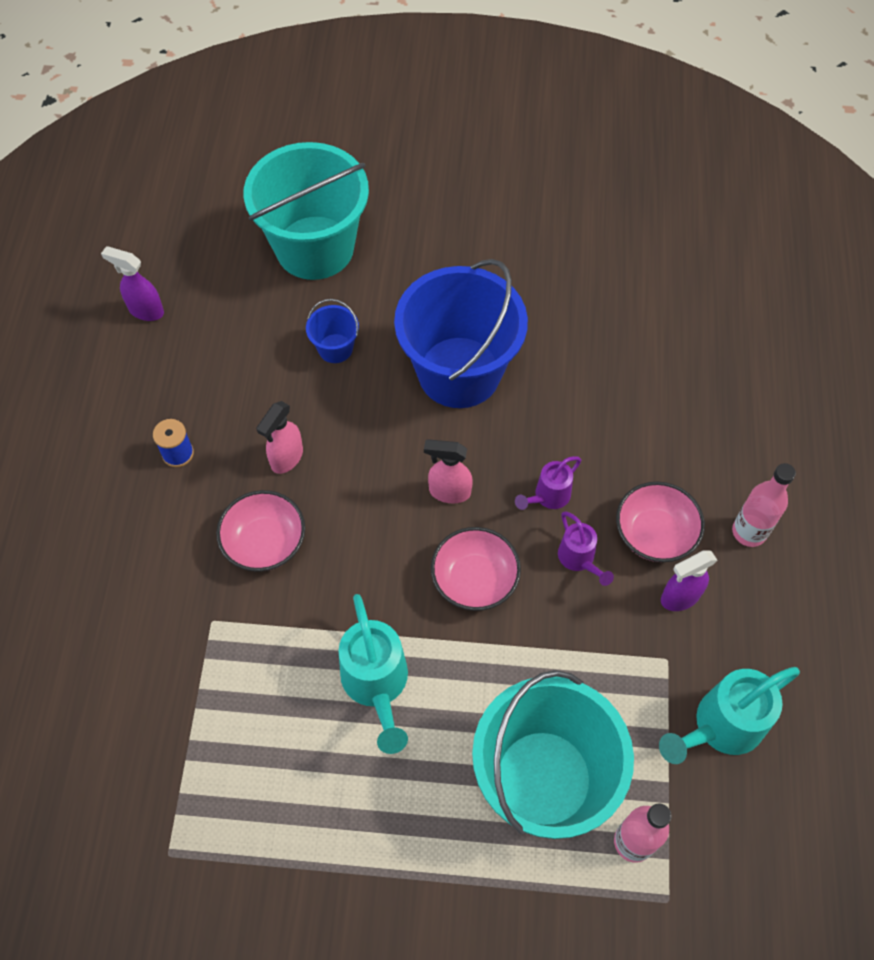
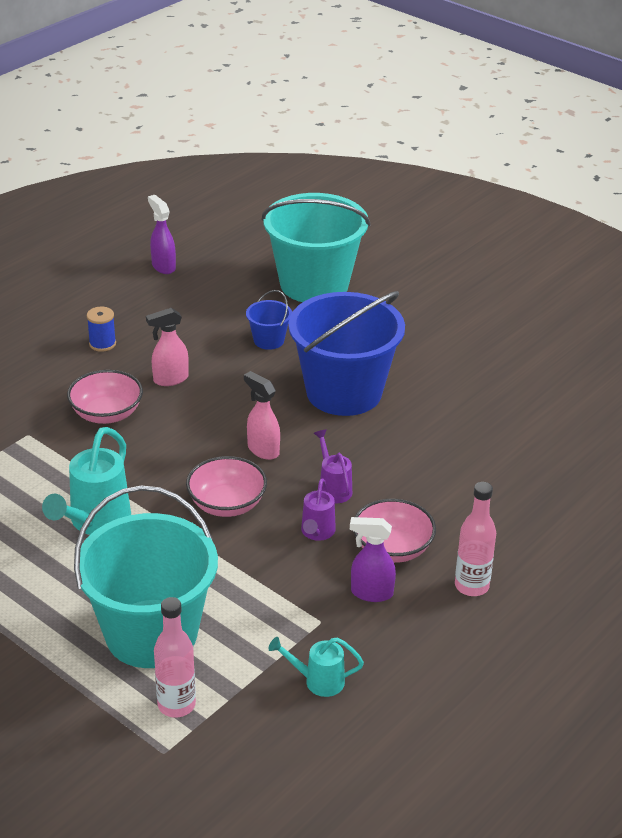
camera: 35 degrees right, 25 degrees down
(548, 497) = (333, 488): purple watering can -> purple watering can turned 75 degrees clockwise
(720, 727) = (318, 681): turquoise watering can -> turquoise watering can, size x0.57

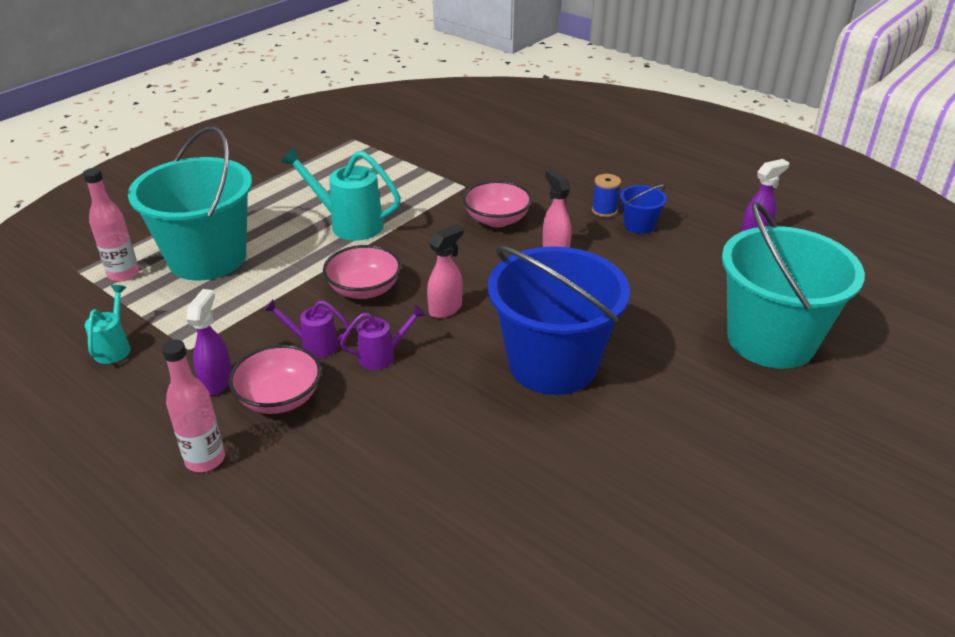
camera: 90 degrees right, 0 degrees up
(268, 340) = (640, 308): blue bucket -> blue bucket (639, 225)

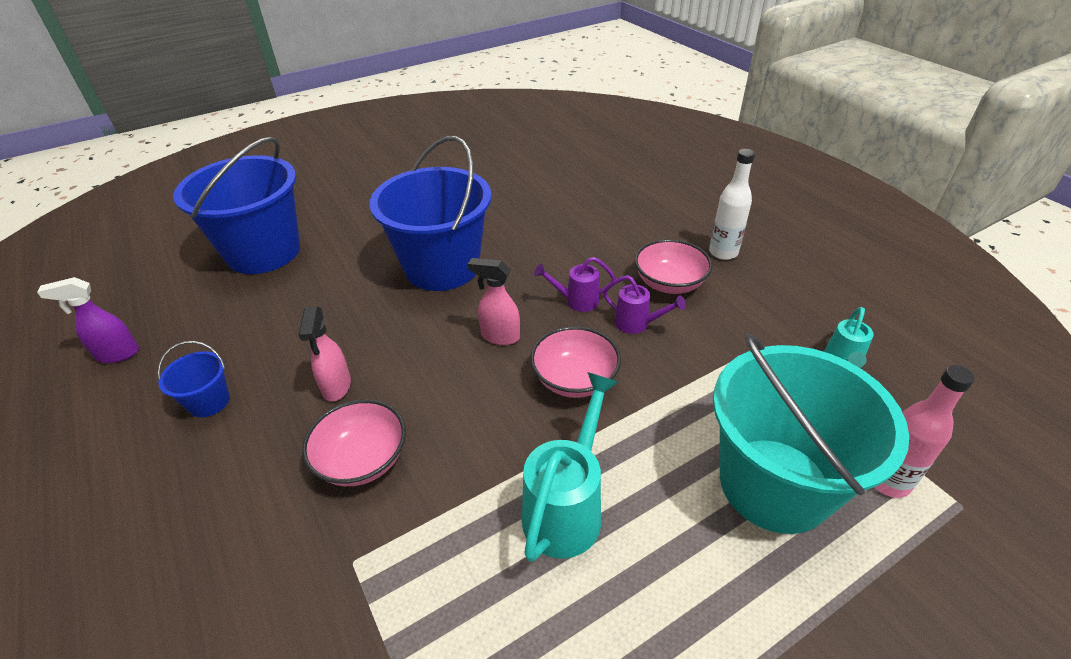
camera: 160 degrees left, 5 degrees up
(205, 459) = (723, 252): pink bottle -> white bottle
(217, 382) = (725, 307): purple spray bottle -> none
(349, 224) = (567, 508): turquoise watering can -> turquoise watering can turned 105 degrees counterclockwise
(446, 308) = (499, 336): pink spray bottle -> pink spray bottle turned 45 degrees clockwise
(604, 211) = (218, 440): blue spool -> none
(771, 340) = (263, 252): turquoise bucket -> blue bucket

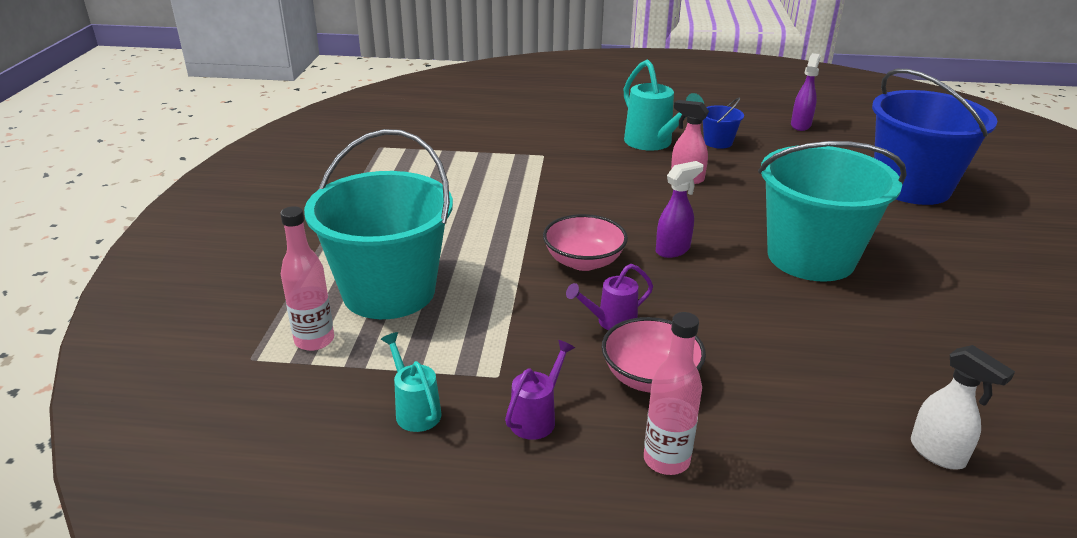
camera: 125 degrees right, 10 degrees down
(362, 460) = (608, 171): pink bowl -> none
(442, 267) = (810, 257): blue bucket -> turquoise bucket
(499, 336) = (673, 250): pink spray bottle -> purple spray bottle
(567, 508) = (487, 215): turquoise watering can -> turquoise watering can (652, 143)
(576, 301) = (681, 305): purple watering can -> purple watering can (537, 418)
(604, 186) = (938, 454): none -> white spray bottle
(723, 252) = (666, 460): white bottle -> pink bottle

